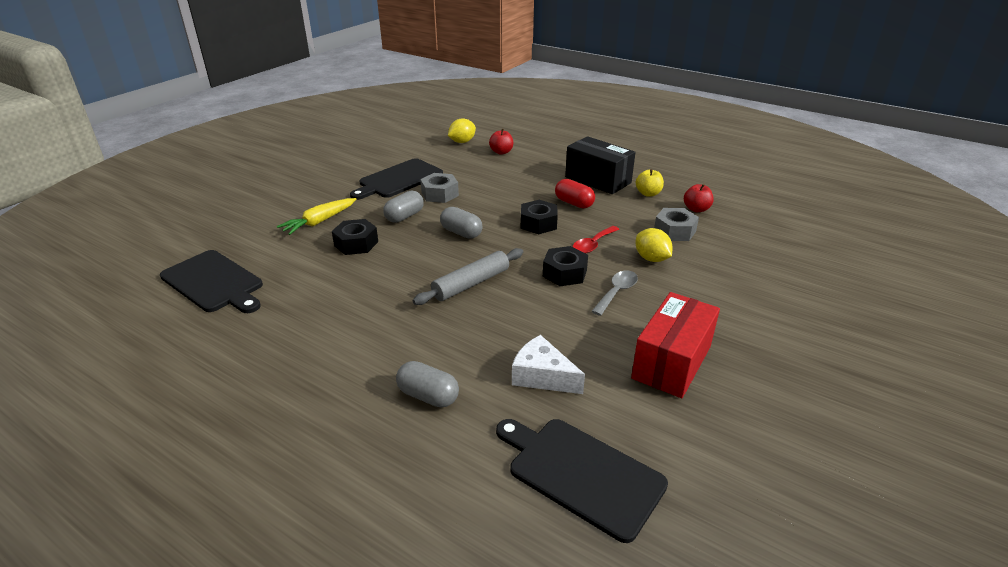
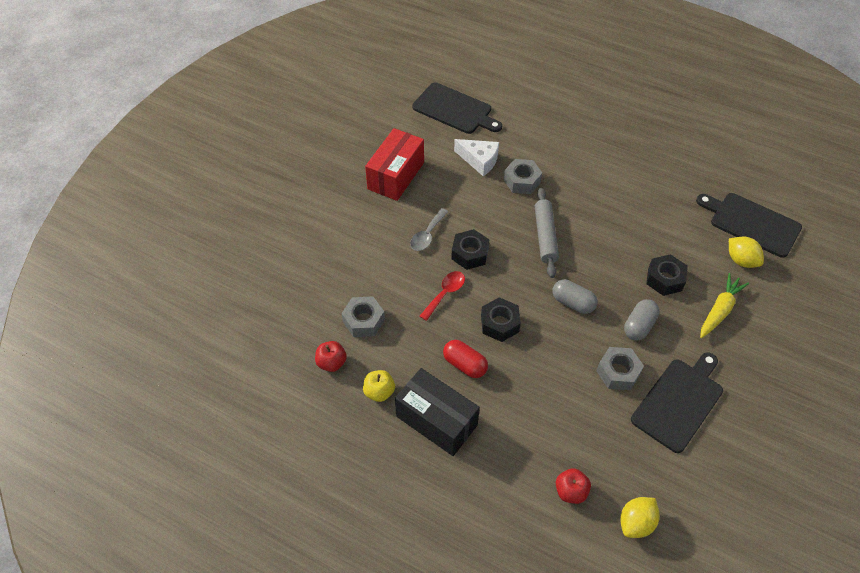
camera: 175 degrees right, 20 degrees up
(428, 396) = (546, 144): grey capsule -> none
(471, 284) = (545, 236): grey rolling pin -> grey rolling pin turned 45 degrees counterclockwise
(483, 344) = (522, 181): none -> grey nut
(651, 259) = (393, 278): yellow lemon -> yellow lemon (741, 260)

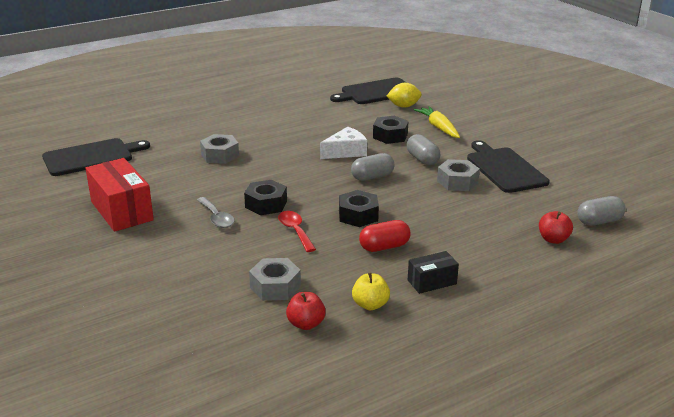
camera: 60 degrees left, 25 degrees down
(436, 421) = (432, 282): black box -> black box, size x0.54
(479, 160) = (169, 165): white cheese -> white cheese (346, 152)
(545, 236) = (291, 165): grey rolling pin -> none
(636, 523) = (599, 221): yellow lemon -> grey capsule

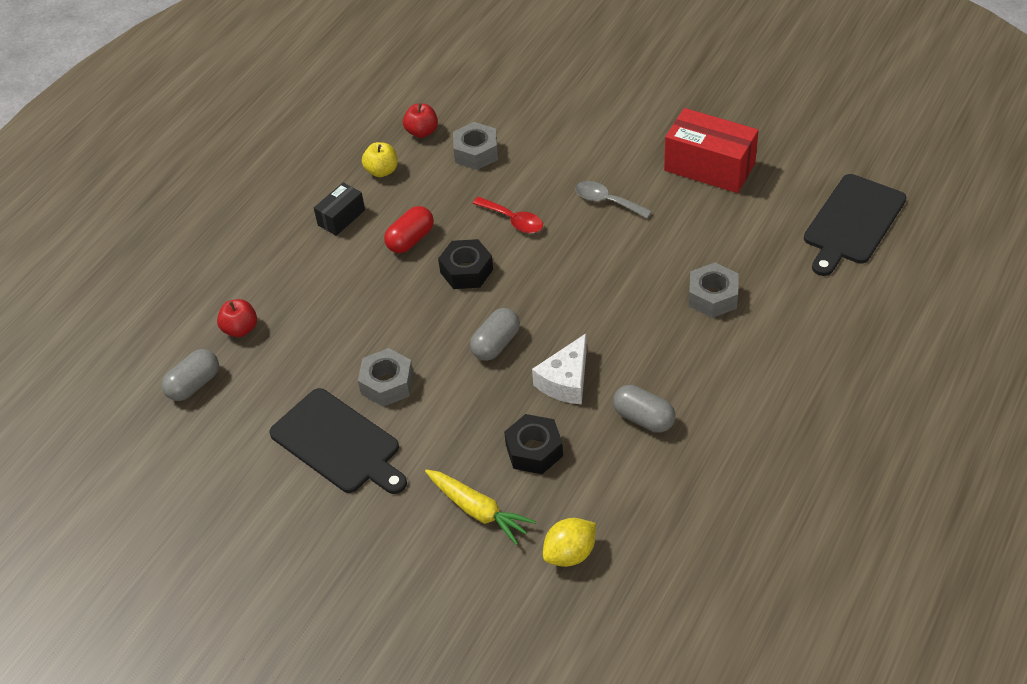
camera: 155 degrees right, 20 degrees up
(266, 204) = (576, 242): black nut -> none
(376, 92) = (647, 582): black cutting board -> none
(422, 159) = (456, 412): grey capsule -> grey capsule (643, 418)

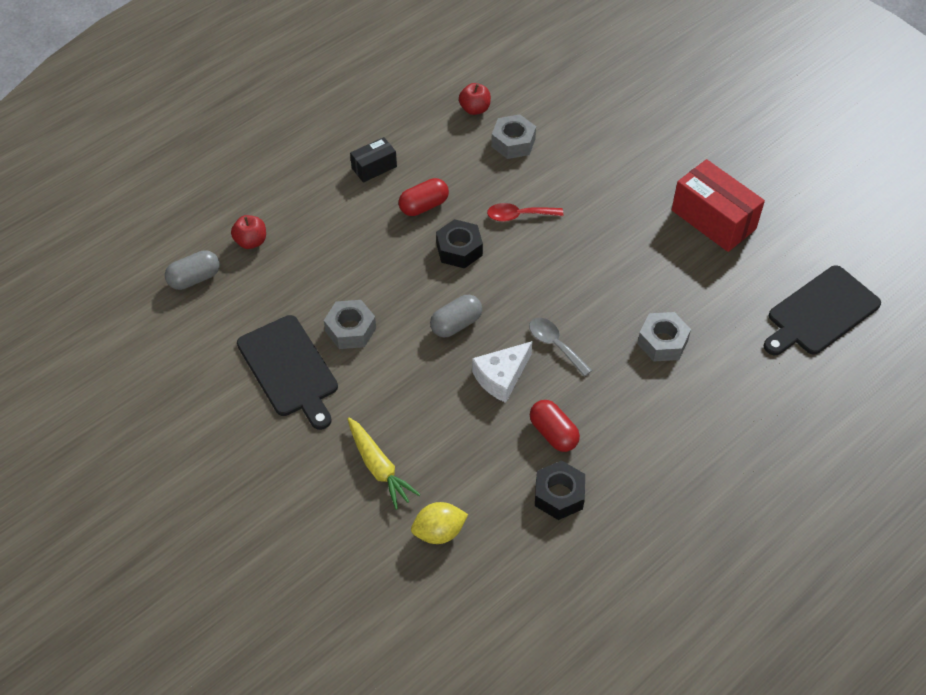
camera: 15 degrees right, 5 degrees up
(382, 171) = (425, 135): yellow apple -> none
(513, 220) = (519, 215): red spoon -> red spoon turned 120 degrees clockwise
(534, 450) = (448, 430): black nut -> black nut (559, 495)
(607, 201) = (608, 223): grey spoon -> grey spoon (555, 345)
(643, 418) = (553, 433): grey capsule -> red capsule

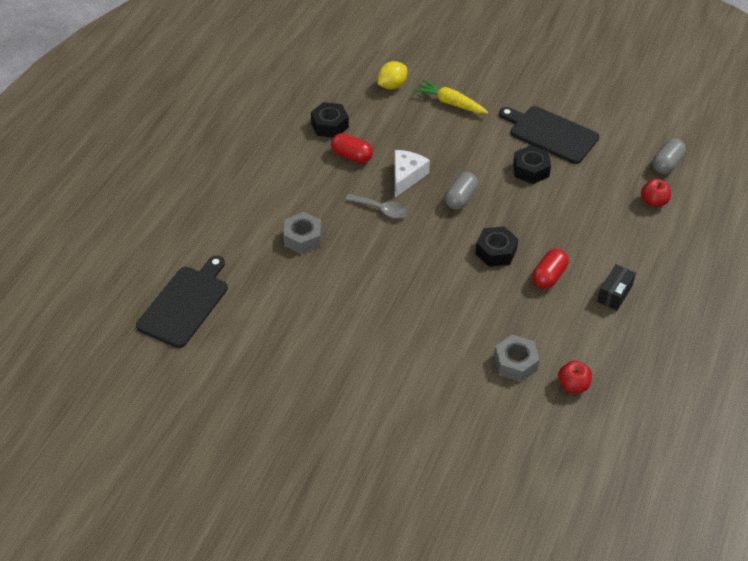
camera: 155 degrees right, 5 degrees down
(350, 330) = (531, 170): grey nut -> black nut
(519, 215) = (467, 296): red spoon -> none
(713, 219) = (301, 354): red box -> none

